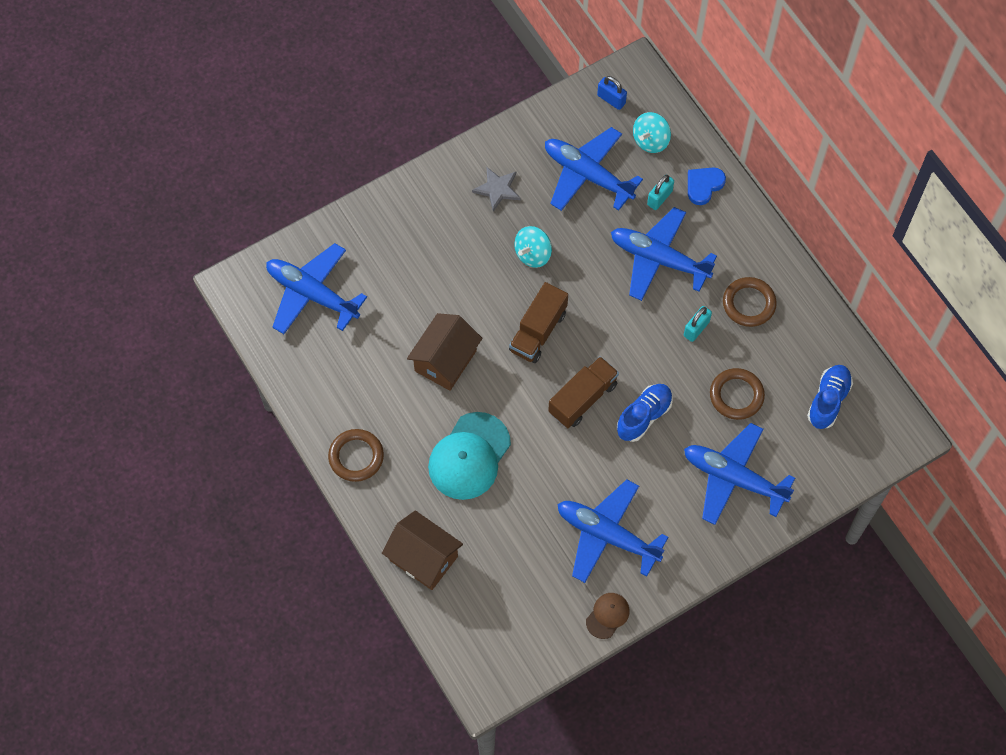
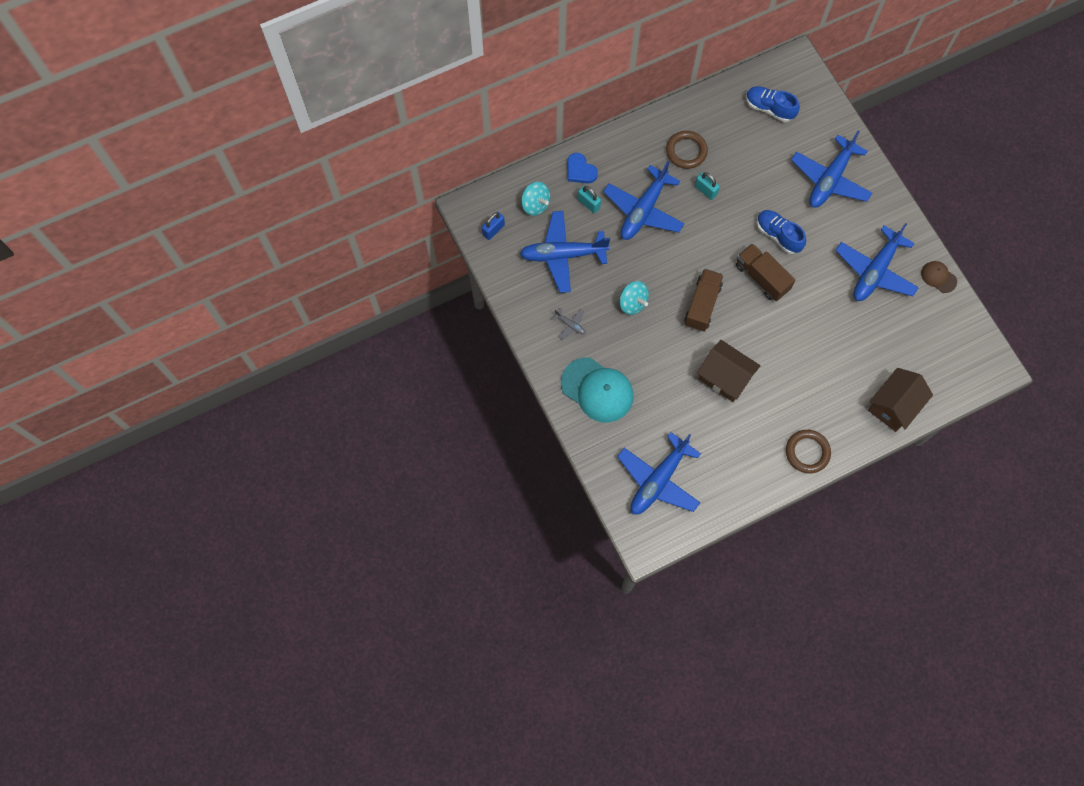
camera: 85 degrees left, 5 degrees up
(469, 456) = (808, 365): turquoise cap -> turquoise cap (597, 390)
(497, 189) = (570, 325): grey star -> grey plane
(538, 331) = (702, 305): brown truck -> brown truck turned 105 degrees counterclockwise
(587, 175) = (563, 255): blue plane -> blue plane turned 45 degrees clockwise
(736, 395) = (763, 169): brown ring -> none

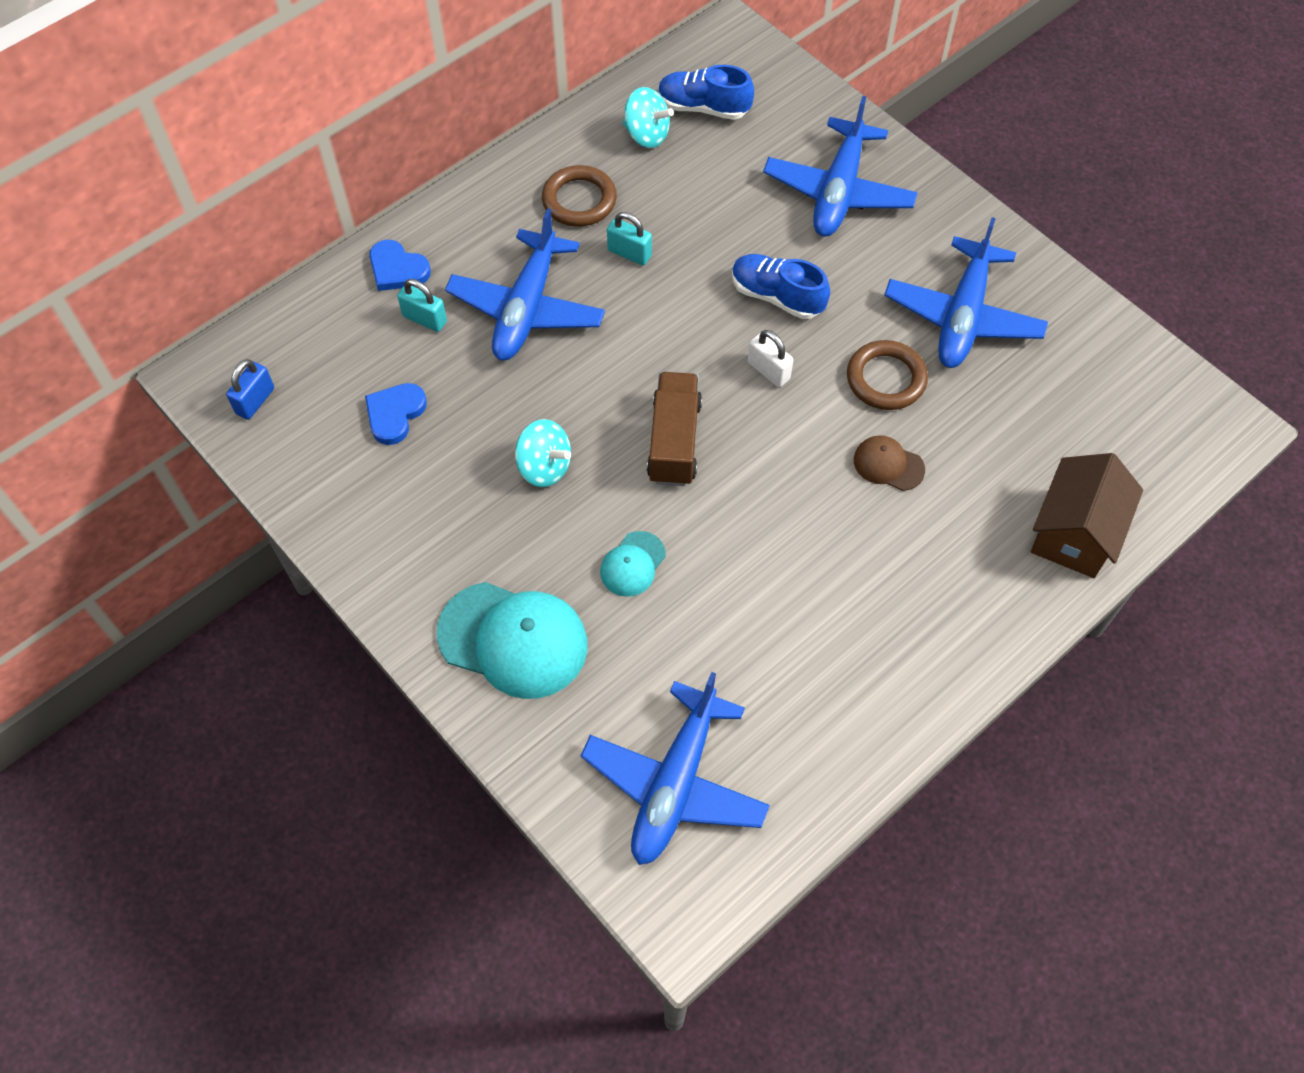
camera: 15 degrees left, 10 degrees down
(535, 204) = (326, 341): turquoise spinning top -> turquoise spinning top (646, 135)
(563, 255) = (395, 414): blue plane -> blue heart
(570, 325) = (435, 533): grey plane -> none
(665, 366) = (632, 564): none -> turquoise cap
(725, 377) = (751, 557): brown house -> none
(762, 277) = (768, 371): brown truck -> white padlock
(807, 452) = (945, 656): brown ring -> brown ring (886, 379)
(938, 277) = (1074, 301): brown cap -> brown cap (888, 464)

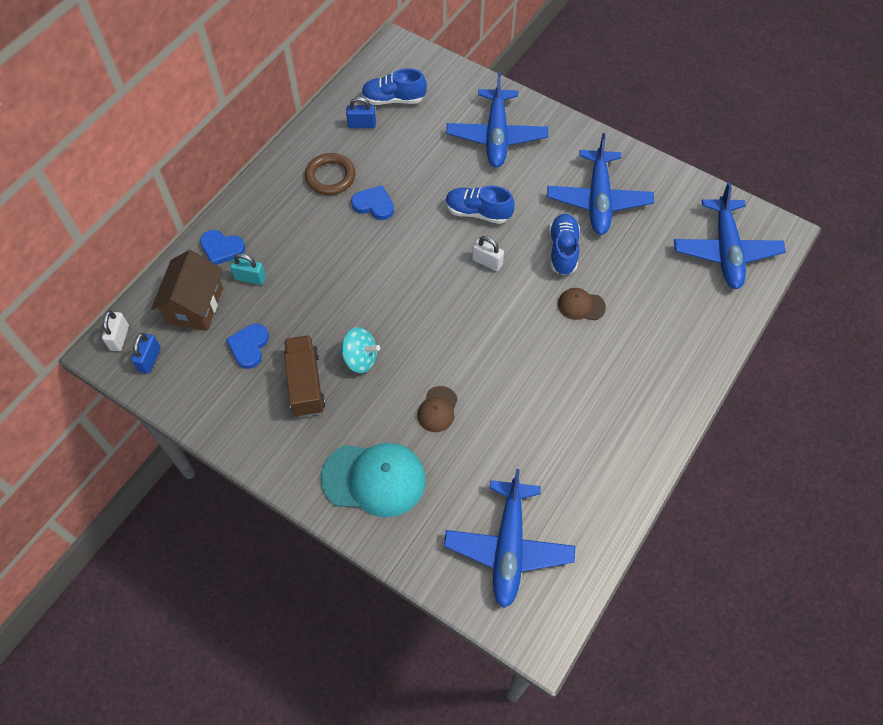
camera: 15 degrees left, 0 degrees up
(223, 361) = (119, 338): none -> white padlock
(527, 308) = (317, 256): blue plane -> blue plane (725, 251)
(629, 253) = (374, 205): turquoise padlock -> blue heart
(632, 564) = (437, 409): turquoise cap -> brown cap
(646, 135) = (362, 124): turquoise spinning top -> blue padlock
(674, 441) = (440, 322): brown truck -> brown truck (305, 383)
(886, 379) = (563, 250): brown ring -> blue shoe
(1074, 533) = (708, 322): brown house -> brown house (195, 305)

